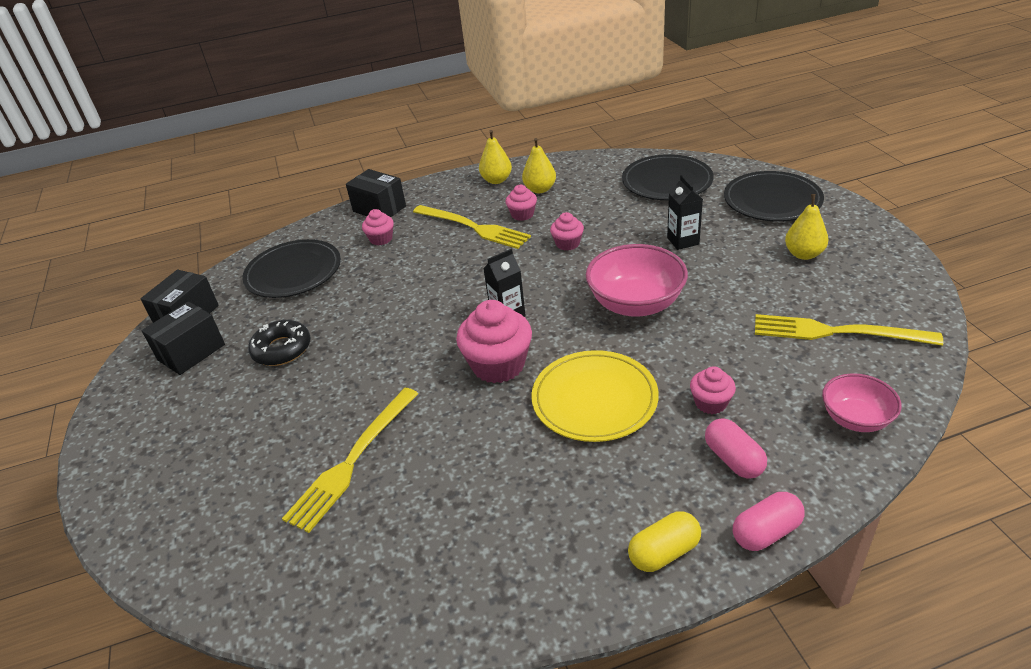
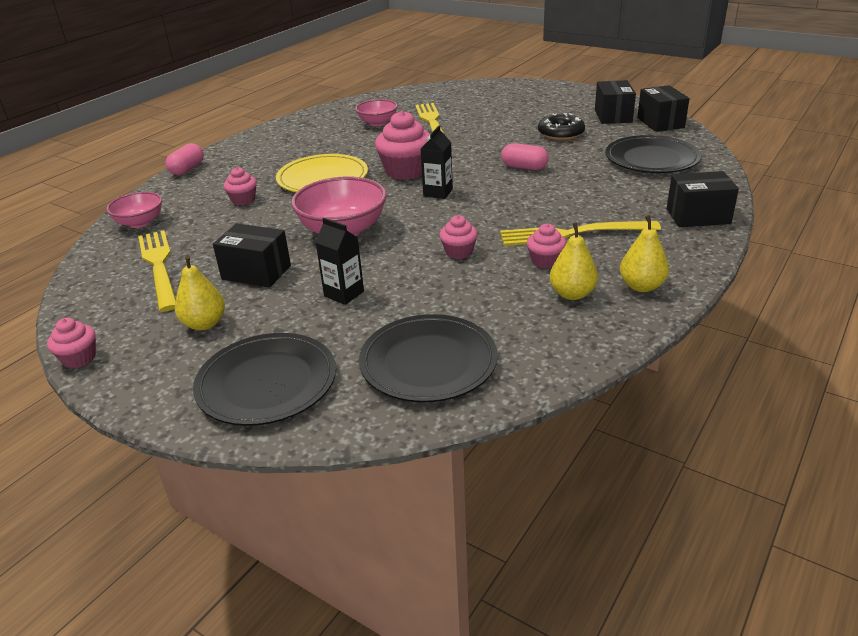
camera: 140 degrees right, 5 degrees down
(381, 239) = (637, 198): pink cupcake -> pink cupcake (79, 358)
(410, 509) = (377, 123): none -> pink bowl
(664, 552) = (237, 150): yellow capsule -> none
(733, 459) = (216, 184): pink capsule -> pink capsule (524, 167)
(742, 287) = (256, 272): none -> black box
(836, 332) = (159, 266): yellow fork -> yellow fork turned 90 degrees counterclockwise

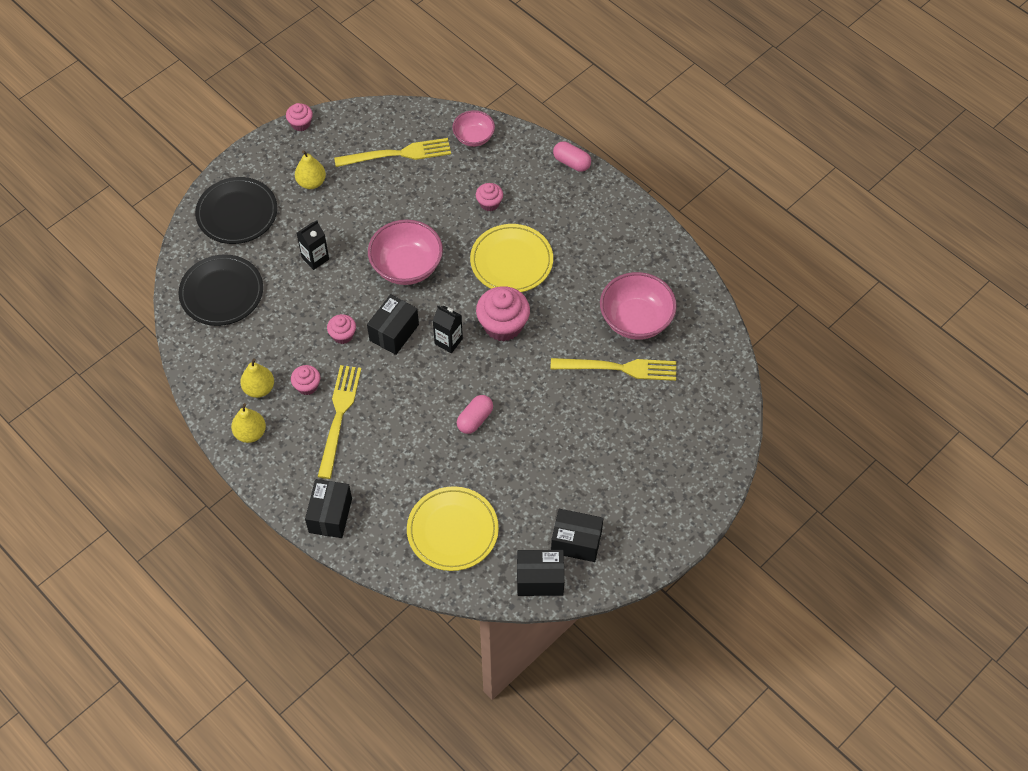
camera: 100 degrees right, 25 degrees up
(256, 272) = (365, 210): black box -> black box (394, 332)
(377, 123) = (636, 320): pink bowl -> pink bowl, size x1.67
(561, 133) = (545, 476): black donut -> none
(651, 159) = (452, 530): black plate -> yellow plate

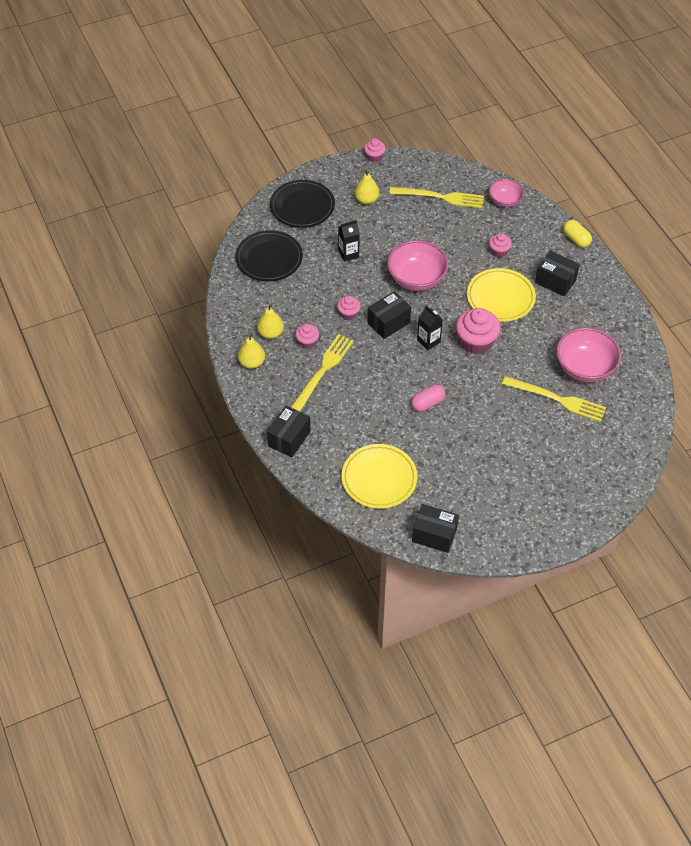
camera: 20 degrees right, 5 degrees down
(571, 162) = (576, 239): pink capsule -> yellow capsule
(576, 542) = (474, 517): black box -> black box (555, 281)

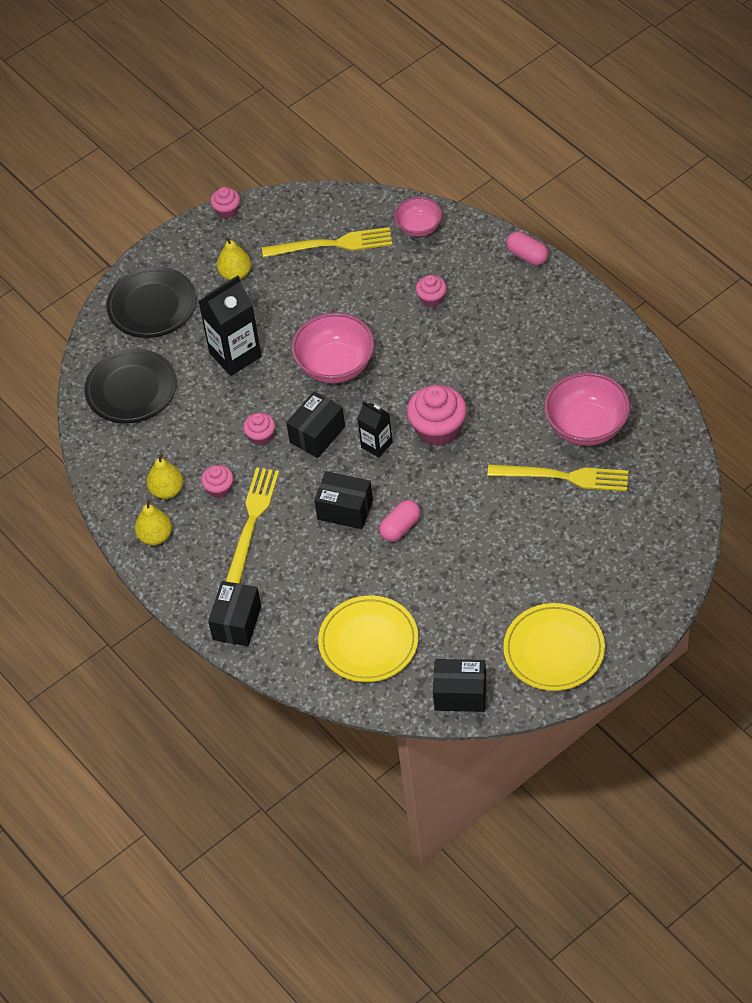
camera: 10 degrees left, 0 degrees up
(348, 254) = (235, 355): black carton -> black carton, size x1.73
(500, 297) = (452, 361): yellow plate -> yellow plate (554, 650)
(555, 281) = (517, 320): black box -> black box (345, 510)
(576, 239) = (527, 255): yellow capsule -> pink capsule

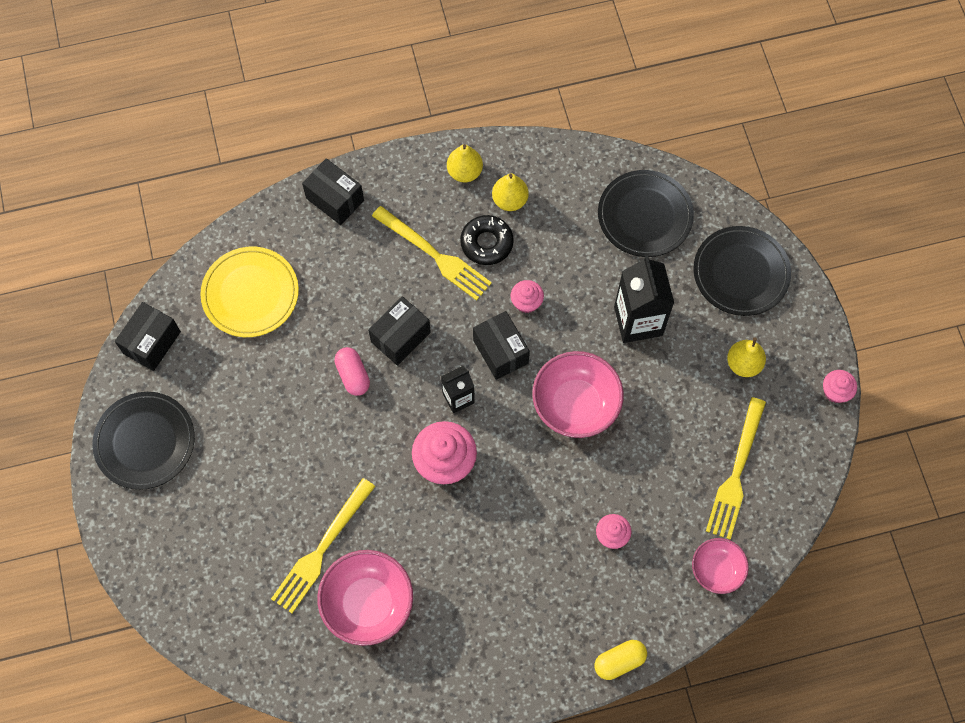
camera: 110 degrees right, 15 degrees up
(219, 489) = (486, 243): pink cupcake -> black donut
(527, 255) = (619, 661): pink capsule -> yellow capsule
(554, 650) = (145, 442): yellow plate -> black plate

